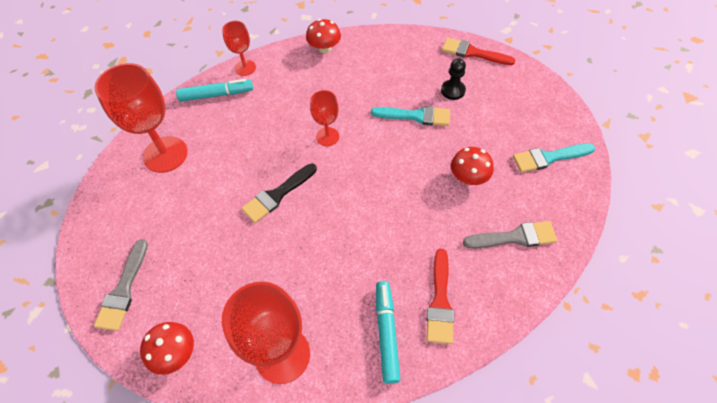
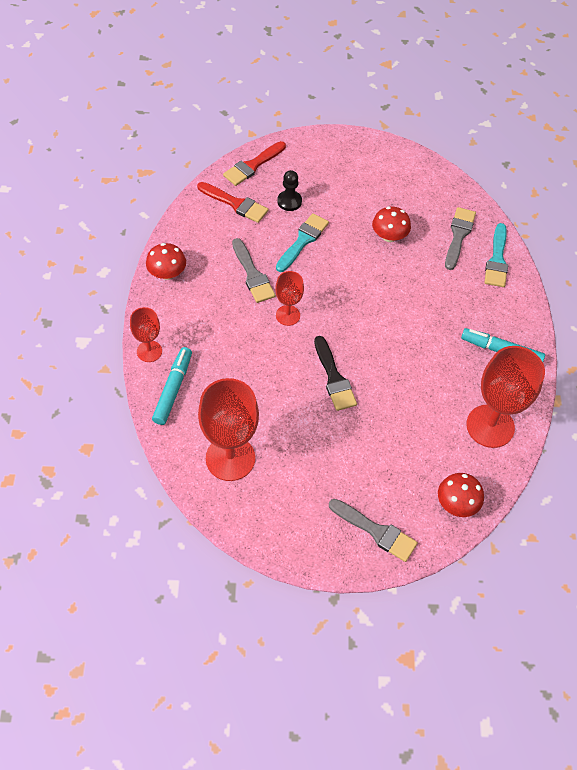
camera: 70 degrees left, 0 degrees up
(356, 97) = (252, 274): none -> grey brush
(440, 301) = (490, 306): red brush -> red brush (235, 204)
(549, 158) = (398, 177): turquoise brush -> turquoise brush (497, 260)

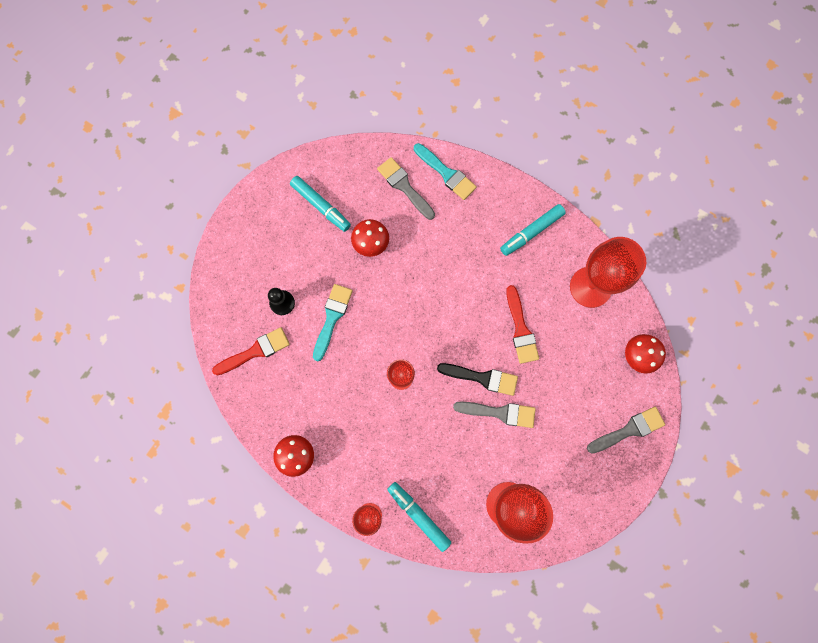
camera: 55 degrees left, 20 degrees up
(252, 165) = (221, 310): red brush -> red brush (521, 329)
(252, 274) = (342, 382): grey brush -> grey brush (499, 412)
(303, 241) = (332, 318): turquoise brush -> turquoise brush turned 45 degrees clockwise
(392, 187) = (321, 206): none -> turquoise marker

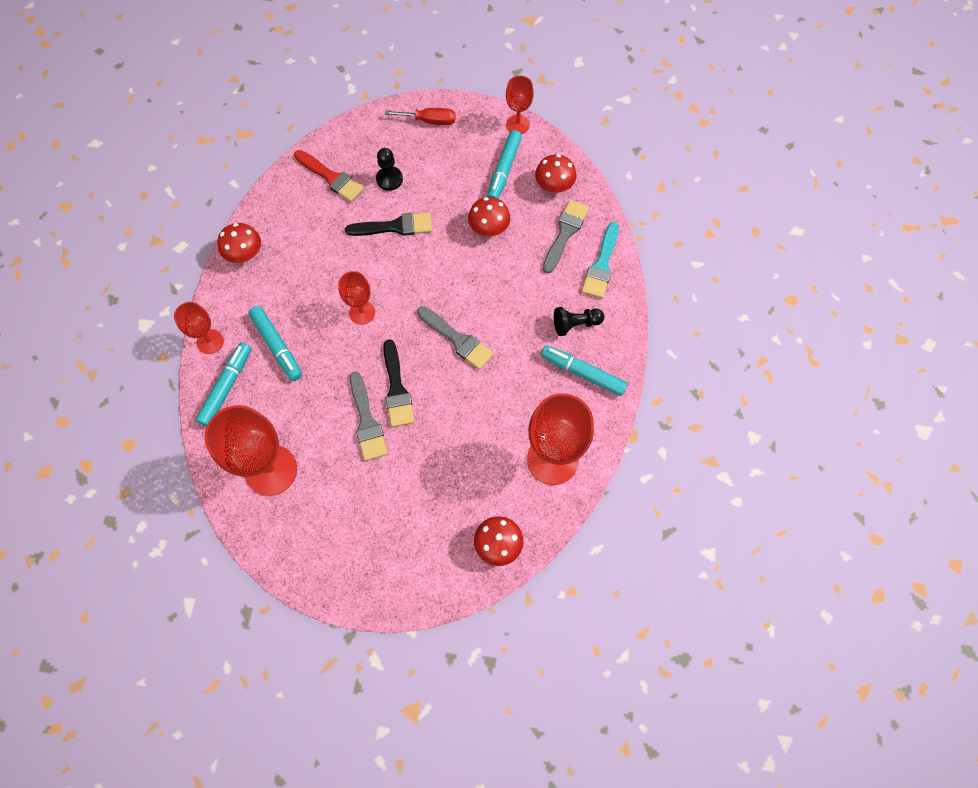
camera: 65 degrees right, 10 degrees down
(239, 244) = (430, 121): none -> red screwdriver
(281, 174) = (518, 124): none -> red goblet
(332, 318) = (395, 227): turquoise brush -> black brush
(356, 174) = (554, 186): none -> red mushroom
(400, 459) = (277, 346): none -> turquoise marker
(488, 218) = (575, 324): none -> black pawn
(521, 329) = (468, 406): red brush -> none
(629, 430) = (406, 567): grey brush -> grey brush (457, 340)

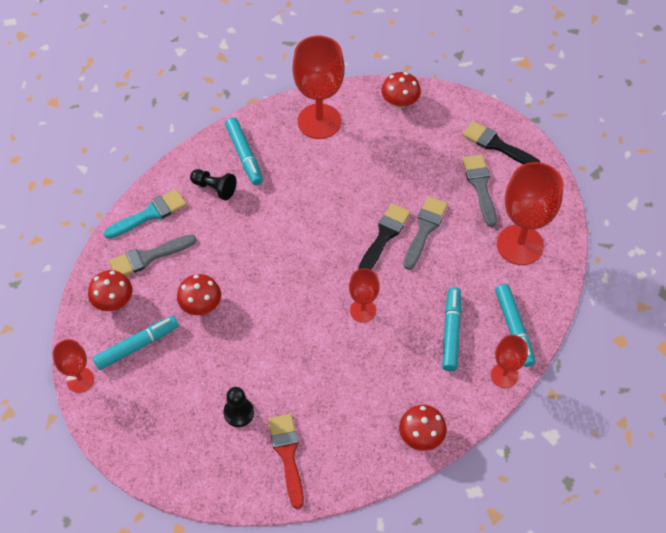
camera: 140 degrees left, 10 degrees down
(226, 387) = (514, 328): turquoise marker -> turquoise marker turned 75 degrees counterclockwise
(395, 227) = (274, 364): black brush -> black brush (497, 145)
(430, 121) = (149, 445): red screwdriver -> none
(457, 340) = (309, 238): grey brush -> grey brush (480, 186)

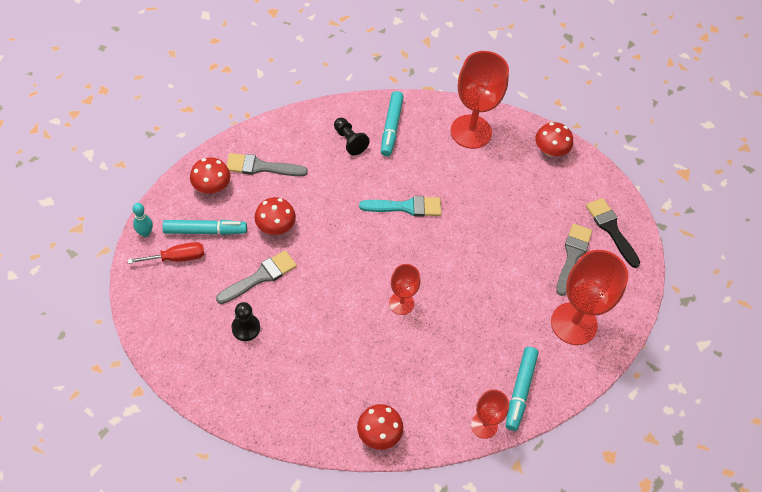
camera: 25 degrees right, 0 degrees up
(80, 380) = (145, 233): red goblet -> turquoise bowling pin
(128, 386) = (177, 258): none -> red screwdriver
(150, 214) = (285, 134): turquoise brush -> turquoise brush (406, 207)
(287, 455) = (260, 384): red brush -> none
(384, 236) = (461, 252): black brush -> none
(424, 229) = (499, 266): grey brush -> grey brush (260, 277)
(451, 332) = (463, 363): turquoise marker -> none

